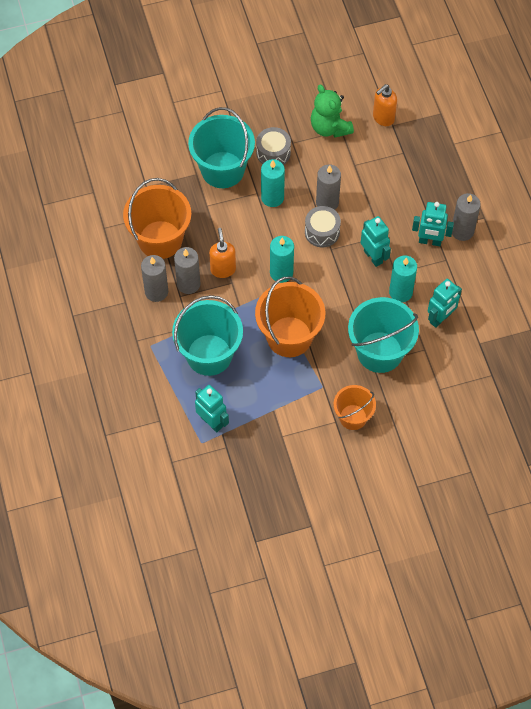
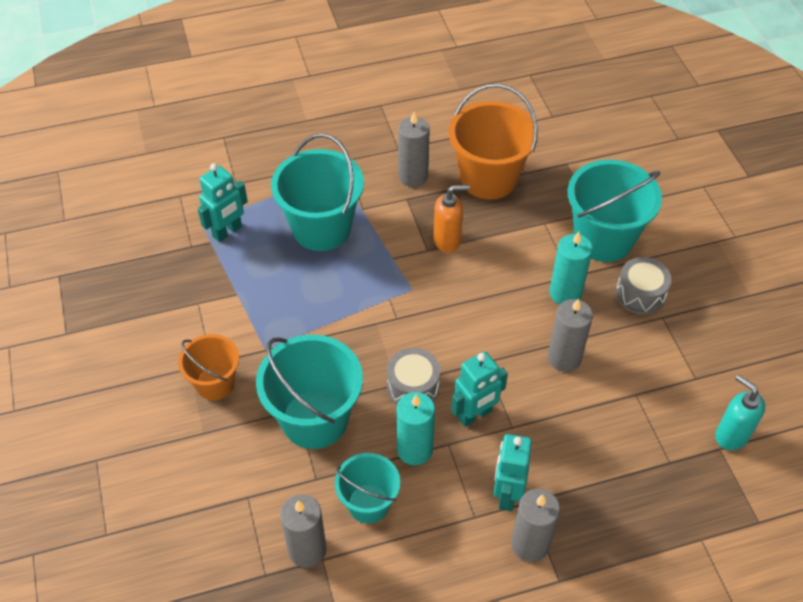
camera: 90 degrees right, 10 degrees down
(188, 284) = (424, 206): grey candle -> grey candle (307, 550)
(281, 273) = (444, 303): turquoise candle -> none
(289, 337) = (344, 311): orange bucket -> none
(322, 232) = (513, 351): grey drum -> grey drum (413, 387)
(329, 127) = (698, 363): green teddy bear -> none
(383, 118) = (731, 435): orange soap dispenser -> turquoise soap dispenser
(440, 318) = (368, 503): turquoise robot -> turquoise bucket

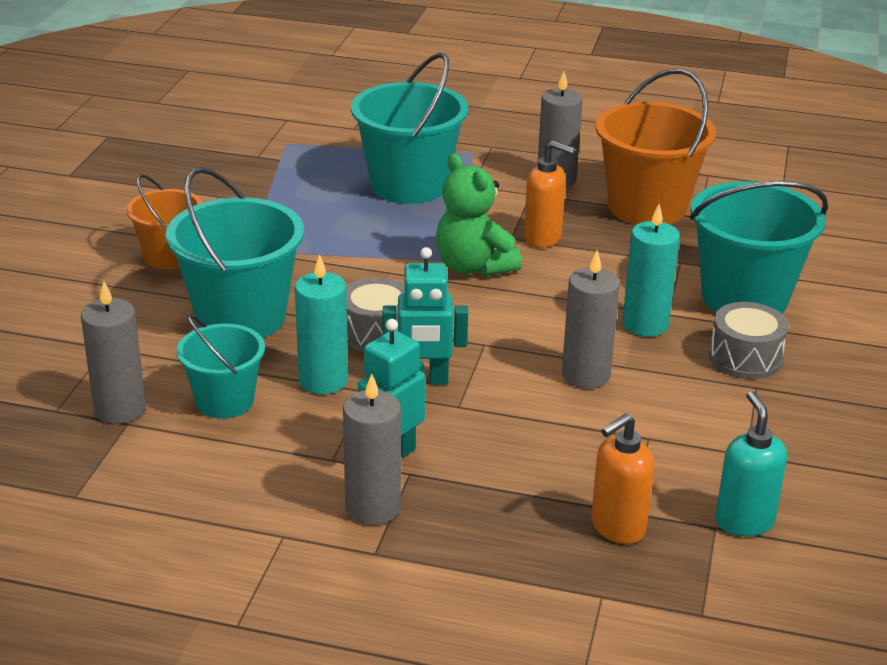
camera: 30 degrees right, 20 degrees down
(227, 232) = (306, 158): turquoise robot -> none
(425, 291) = (473, 267): none -> green teddy bear
(672, 480) = (617, 527): none -> orange soap dispenser

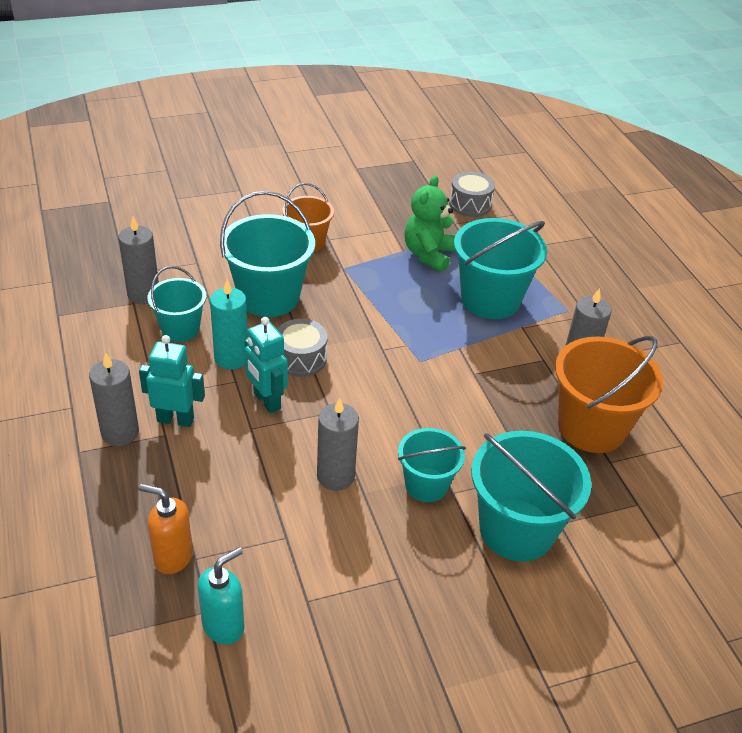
camera: 55 degrees right, 10 degrees up
(473, 267) = (418, 370): green teddy bear -> green teddy bear (429, 255)
(543, 238) = (489, 389): orange soap dispenser -> none
(645, 324) = (426, 485): turquoise candle -> turquoise bucket
(745, 358) = (432, 558): grey drum -> grey drum (470, 204)

